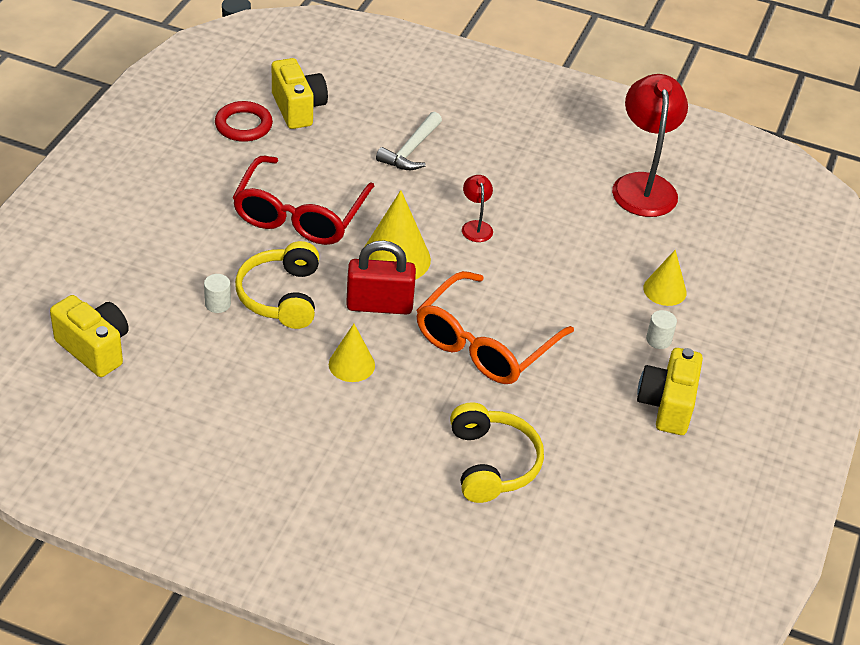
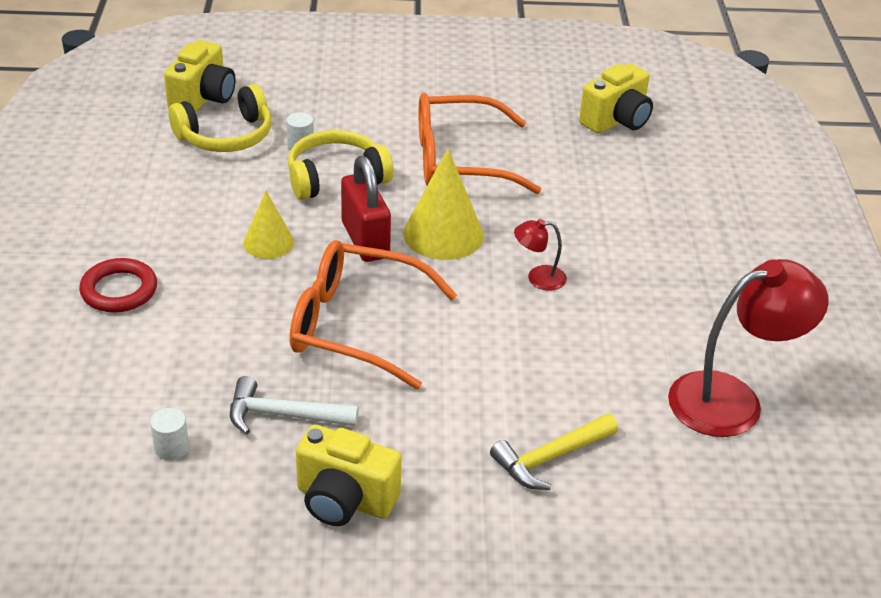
camera: 70 degrees right, 5 degrees down
(243, 125) = (560, 97): red ring -> red ring (119, 290)
(299, 215) = (459, 160): red glasses -> orange glasses
(411, 150) = (621, 205): white hammer -> white hammer (283, 415)
(476, 226) = (538, 278): red lamp -> red lamp turned 150 degrees counterclockwise
(492, 463) = (177, 371): yellow headphones -> yellow headphones (226, 136)
(658, 340) = (455, 470): white cylinder -> white cylinder (171, 448)
(664, 290) = (550, 458): yellow cone -> yellow hammer
(667, 405) = (344, 500): yellow camera -> yellow camera turned 150 degrees counterclockwise

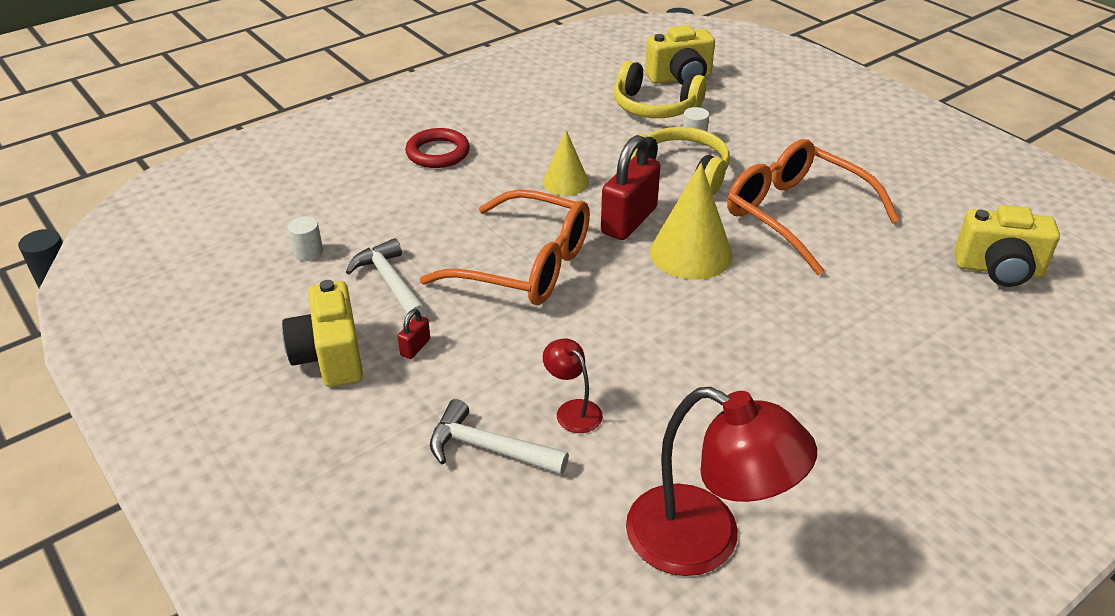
camera: 55 degrees right, 0 degrees up
(355, 325) = (525, 265): orange glasses -> orange glasses turned 135 degrees clockwise
(389, 441) = (415, 347): none -> red padlock
(538, 278) = (708, 330): red lamp -> red lamp (572, 410)
(550, 458) = (488, 448): yellow hammer -> white hammer

